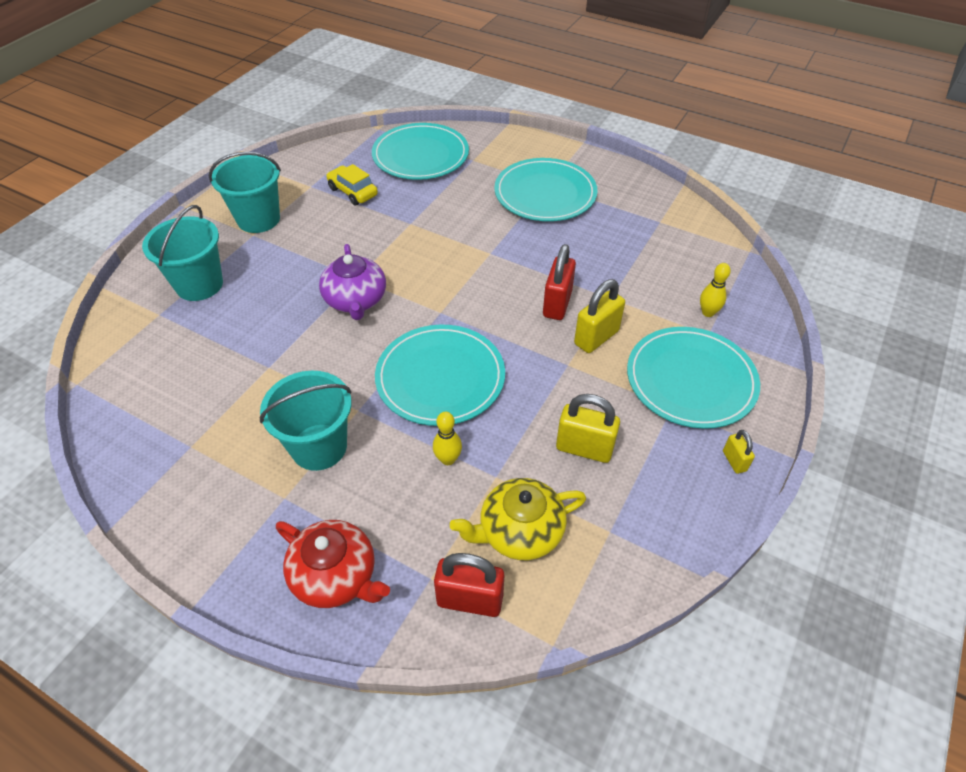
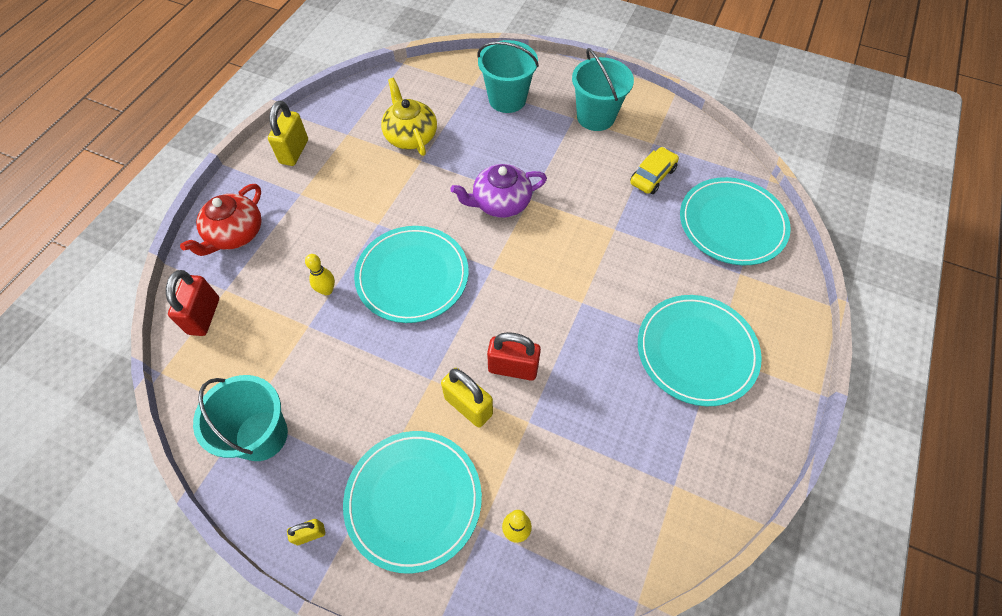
camera: 85 degrees right, 10 degrees up
(319, 447) = (343, 205): turquoise bucket -> turquoise bucket (261, 435)
(519, 531) = (255, 345): yellow teapot -> yellow teapot (410, 136)
(584, 448) = (332, 394): yellow padlock -> yellow padlock (294, 151)

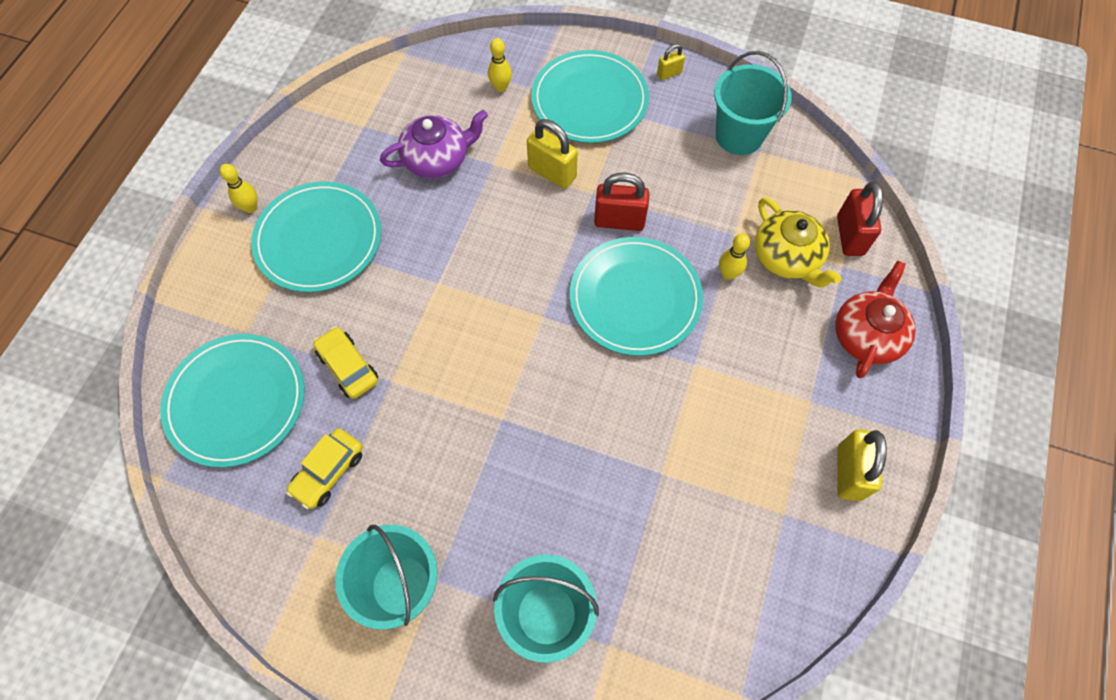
camera: 175 degrees right, 5 degrees up
(410, 136) = (687, 519): yellow teapot -> yellow teapot (787, 257)
(500, 202) = (541, 409): purple teapot -> purple teapot (437, 159)
(513, 368) = (511, 209): red padlock -> red padlock (619, 221)
(650, 241) = (348, 367): none -> yellow car
(772, 390) = (250, 207): none -> yellow bowling pin

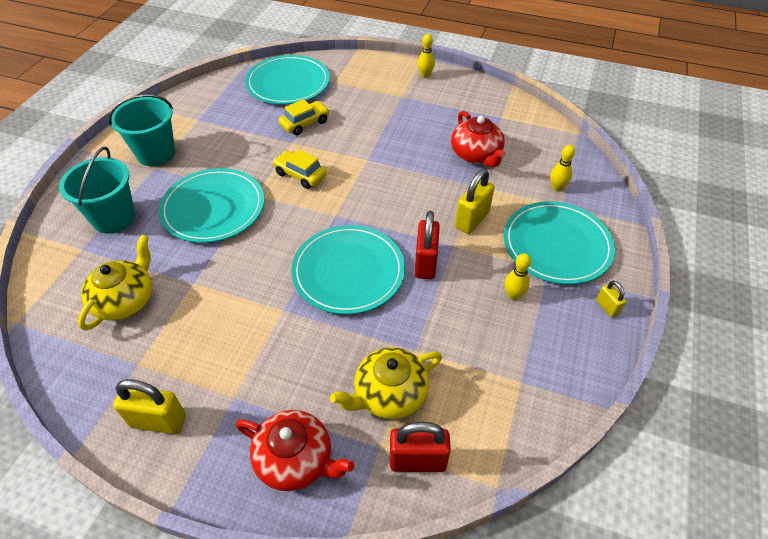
camera: 90 degrees right, 15 degrees down
(319, 239) = (401, 104): turquoise plate -> turquoise plate (213, 208)
(329, 472) = (235, 121): yellow car -> yellow car (300, 175)
(437, 159) = (476, 155): purple teapot -> red teapot
(694, 554) = (125, 300): none -> yellow teapot
(728, 274) = (371, 341): yellow bowling pin -> yellow bowling pin (513, 295)
(739, 135) = (538, 364): turquoise bucket -> none

